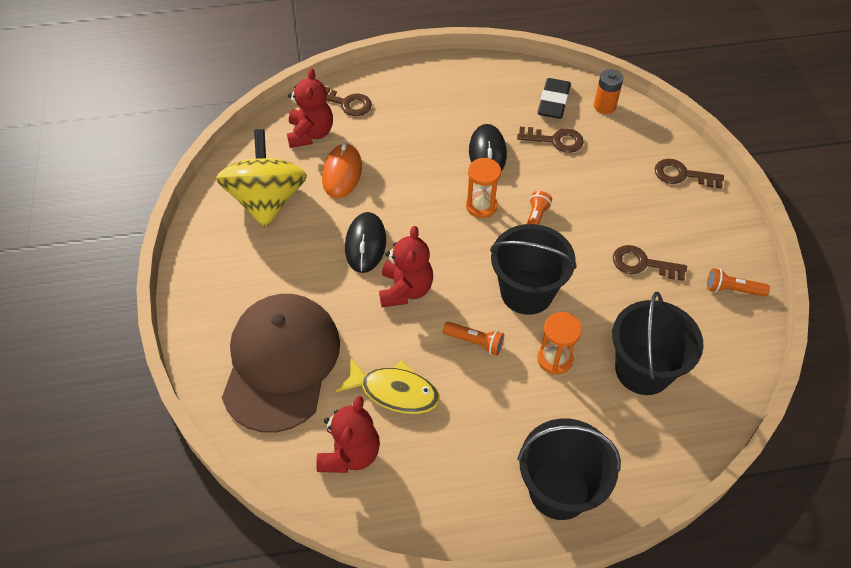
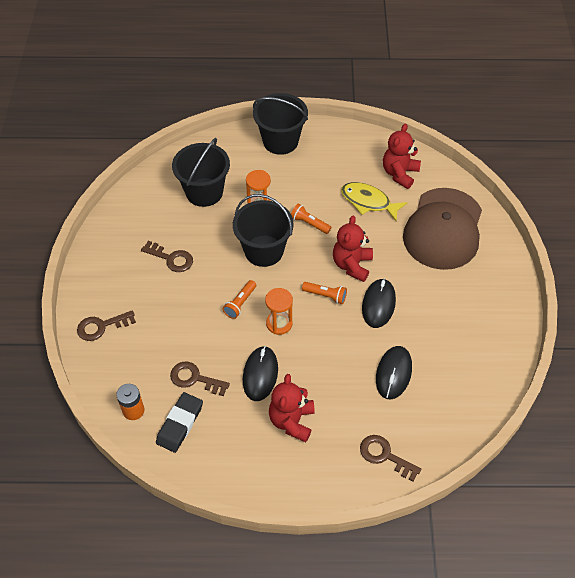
camera: 170 degrees left, 0 degrees up
(267, 200) = (459, 356): yellow spinning top -> none
(310, 134) = (421, 422): red teddy bear -> red teddy bear (292, 421)
(342, 173) = (393, 373): orange mouse -> black mouse
(682, 175) = (101, 326): brown key -> brown key turned 135 degrees clockwise
(732, 289) = (117, 232): orange flashlight -> orange flashlight (325, 296)

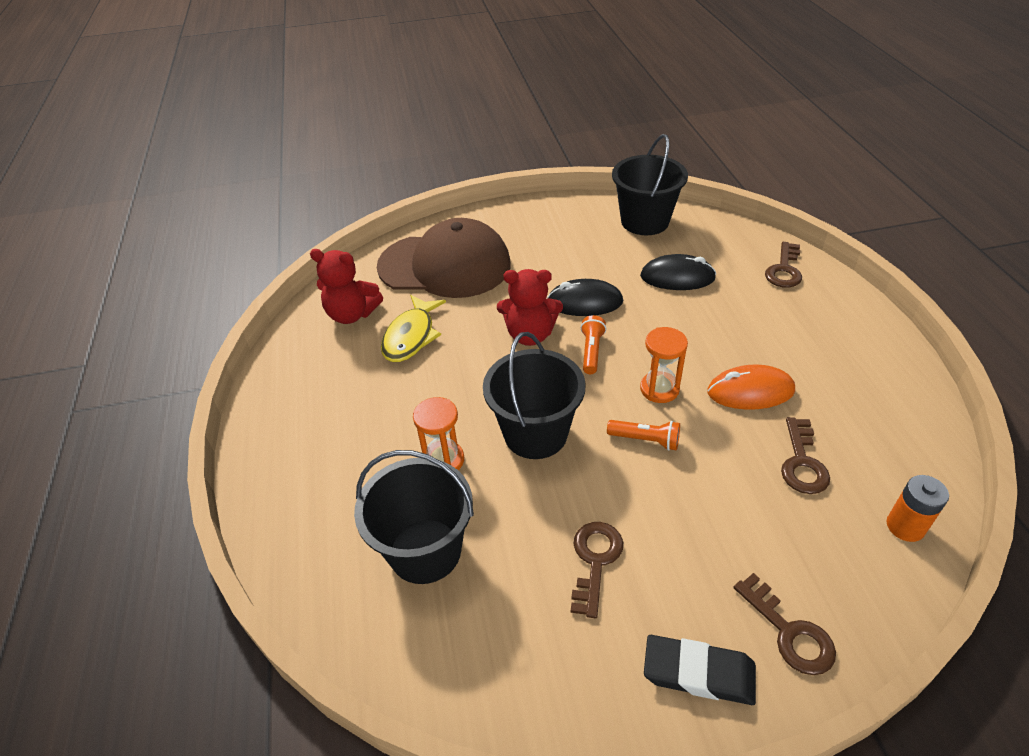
camera: 100 degrees left, 10 degrees down
(180, 424) = (882, 461): black eraser -> black eraser (698, 673)
(260, 374) = (750, 391): black mouse -> orange mouse
(280, 141) = (286, 463): black bucket -> black bucket (645, 221)
(292, 421) = (795, 348): red teddy bear -> none
(309, 223) = (466, 391): orange flashlight -> none

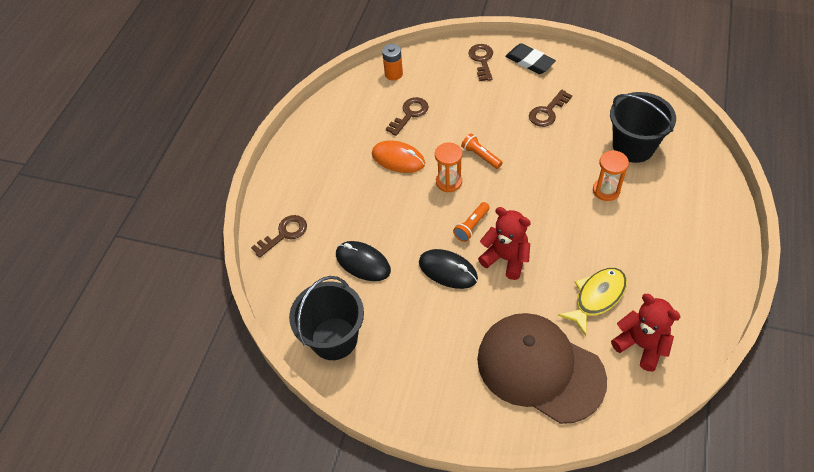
camera: 150 degrees left, 10 degrees up
(535, 434) = (542, 184): black bucket -> none

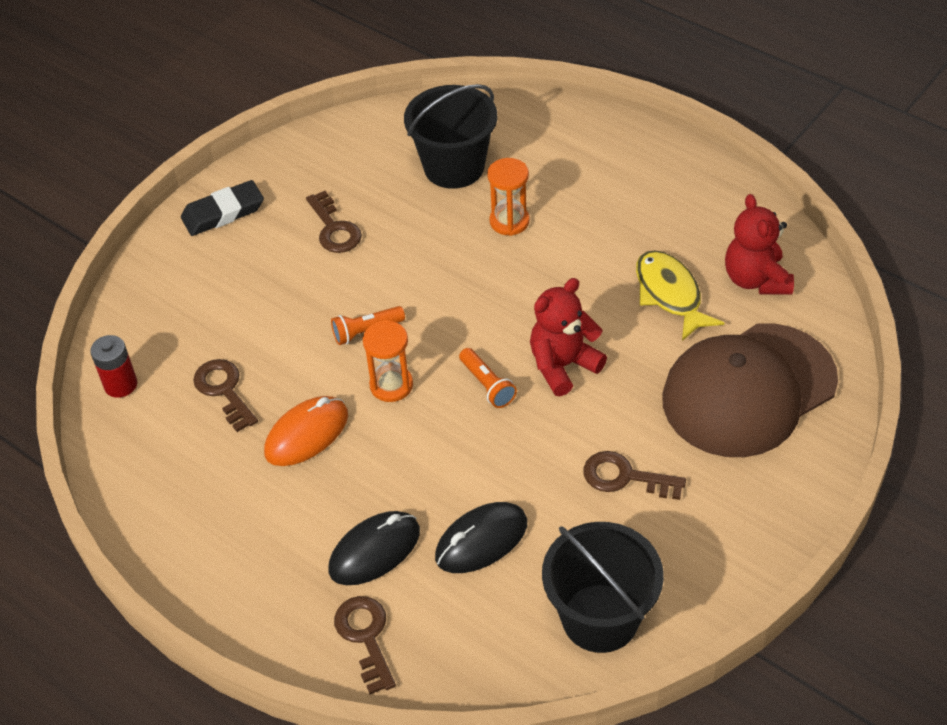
camera: 70 degrees left, 5 degrees down
(393, 74) = (120, 385): orange battery -> red battery
(448, 270) = (549, 438): black mouse -> black mouse (374, 551)
(482, 60) = (177, 265): brown key -> brown key (625, 477)
(641, 345) = (756, 279): red teddy bear -> red teddy bear turned 75 degrees counterclockwise

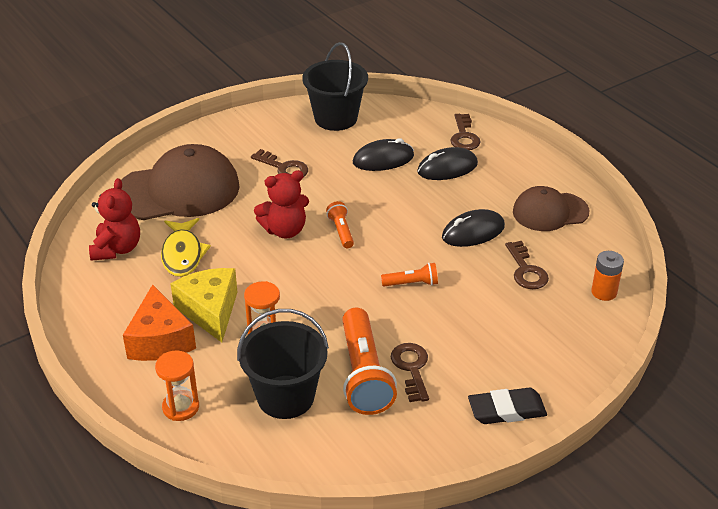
camera: 165 degrees left, 10 degrees down
(120, 385) = (604, 292): red battery -> orange battery
(201, 503) = (550, 212): none -> brown cap
(306, 434) = (473, 232): orange mouse -> black mouse
(383, 209) = (364, 374): none -> orange flashlight
(391, 385) = (406, 246): orange hourglass -> orange hourglass (181, 407)
(587, 233) = (210, 311): none -> yellow cheese
(620, 187) = (160, 340): none -> orange cheese

